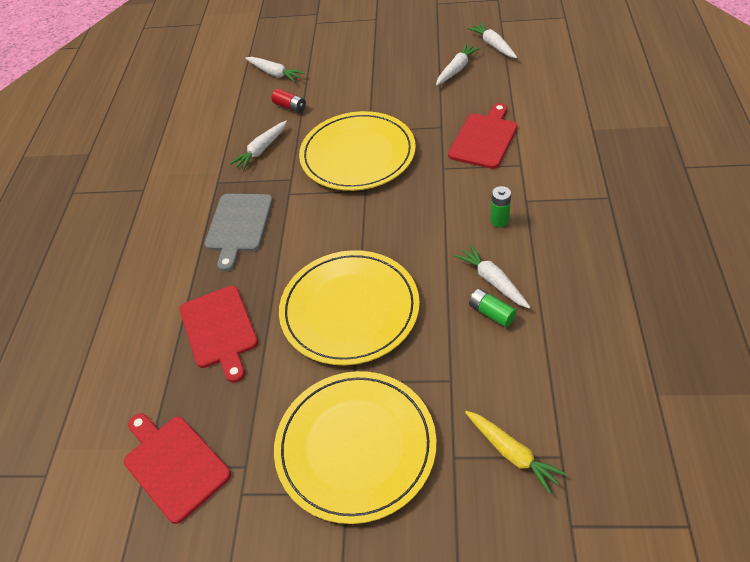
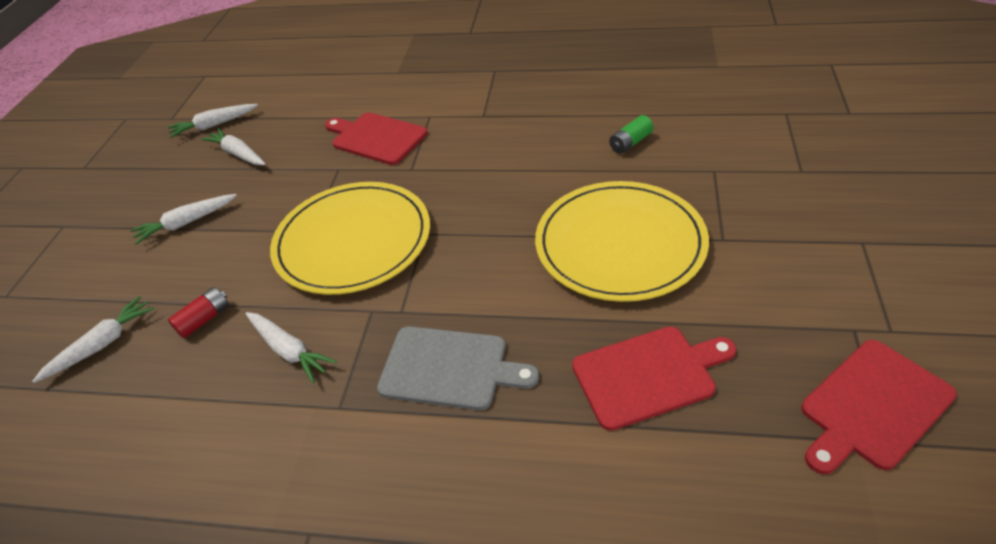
camera: 85 degrees left, 5 degrees down
(355, 446) = (805, 236): yellow plate -> none
(492, 281) = (589, 140): white carrot -> white carrot (186, 223)
(499, 220) = (507, 133): green battery -> none
(512, 453) = (789, 138): yellow carrot -> none

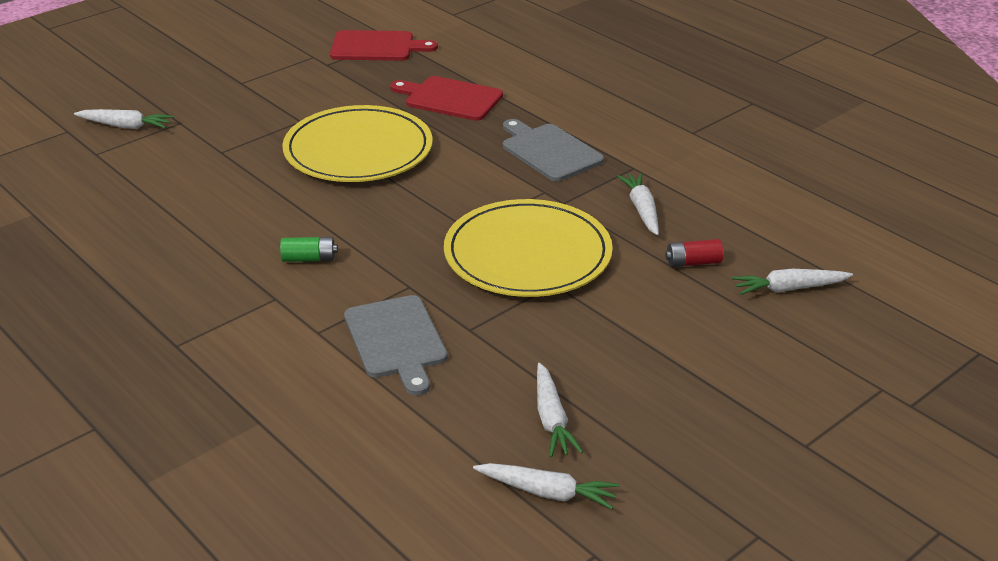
camera: 145 degrees left, 10 degrees down
(186, 223) = (663, 361): white carrot -> white carrot (125, 126)
(376, 138) = (396, 340): red cutting board -> grey cutting board
(630, 143) = (225, 199): green battery -> green battery (309, 259)

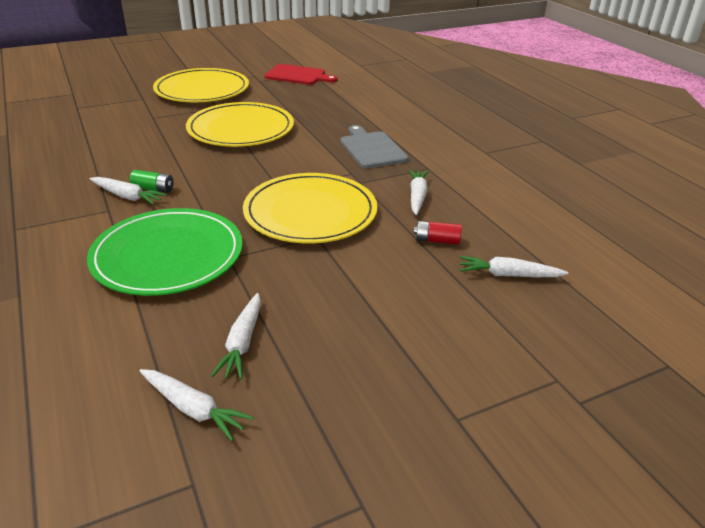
camera: 15 degrees right, 0 degrees up
(125, 126) = (108, 96): white carrot -> white carrot (127, 196)
(256, 94) = (202, 90): none -> yellow plate
(396, 340) = (168, 255): grey cutting board -> green plate
(450, 98) = (324, 109): red cutting board -> none

